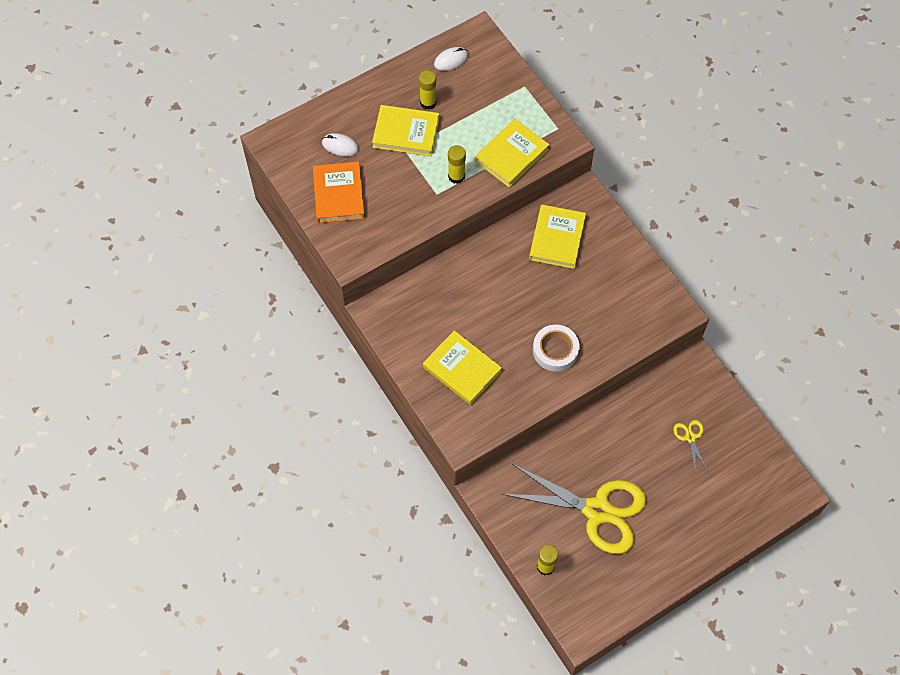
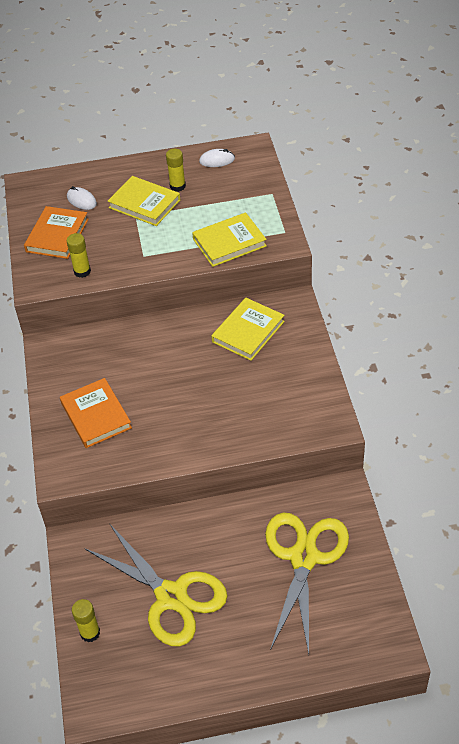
camera: 25 degrees right, 15 degrees down
(456, 176) = (169, 247): yellow glue stick -> yellow glue stick (82, 271)
(462, 369) = (96, 415): yellow book -> orange book
(555, 350) = (194, 425): white tape -> none
(690, 437) = (304, 557): yellow scissors -> yellow scissors, size x2.48

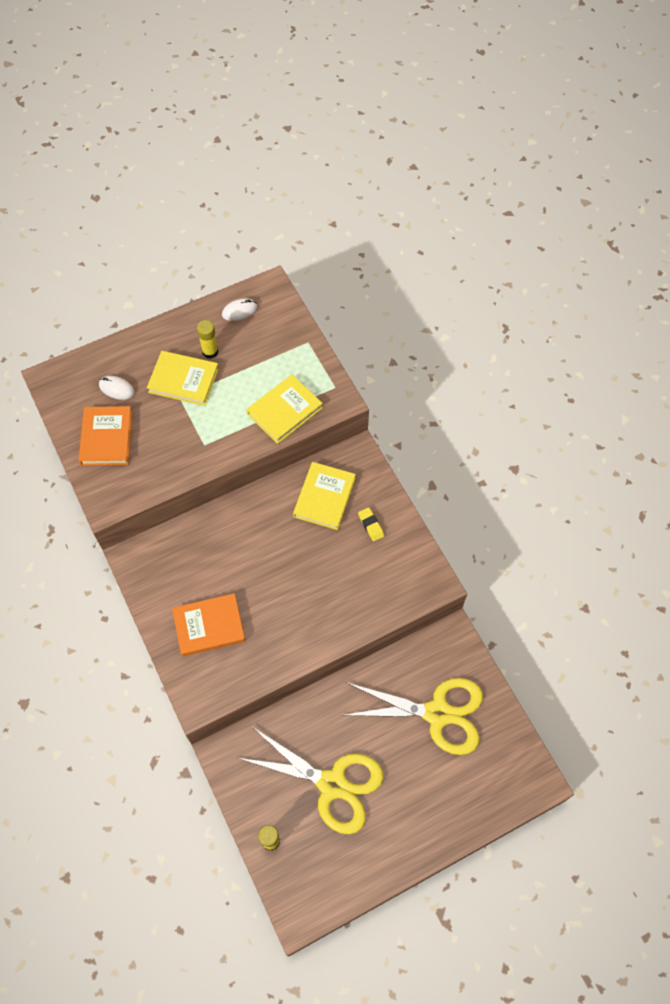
camera: 20 degrees left, 15 degrees up
(82, 271) = (148, 477): yellow glue stick -> none
(96, 415) = (209, 626): orange book -> orange book turned 60 degrees counterclockwise
(286, 363) = (371, 525): none -> yellow eraser
(304, 557) = (437, 713): yellow scissors -> yellow scissors turned 105 degrees clockwise

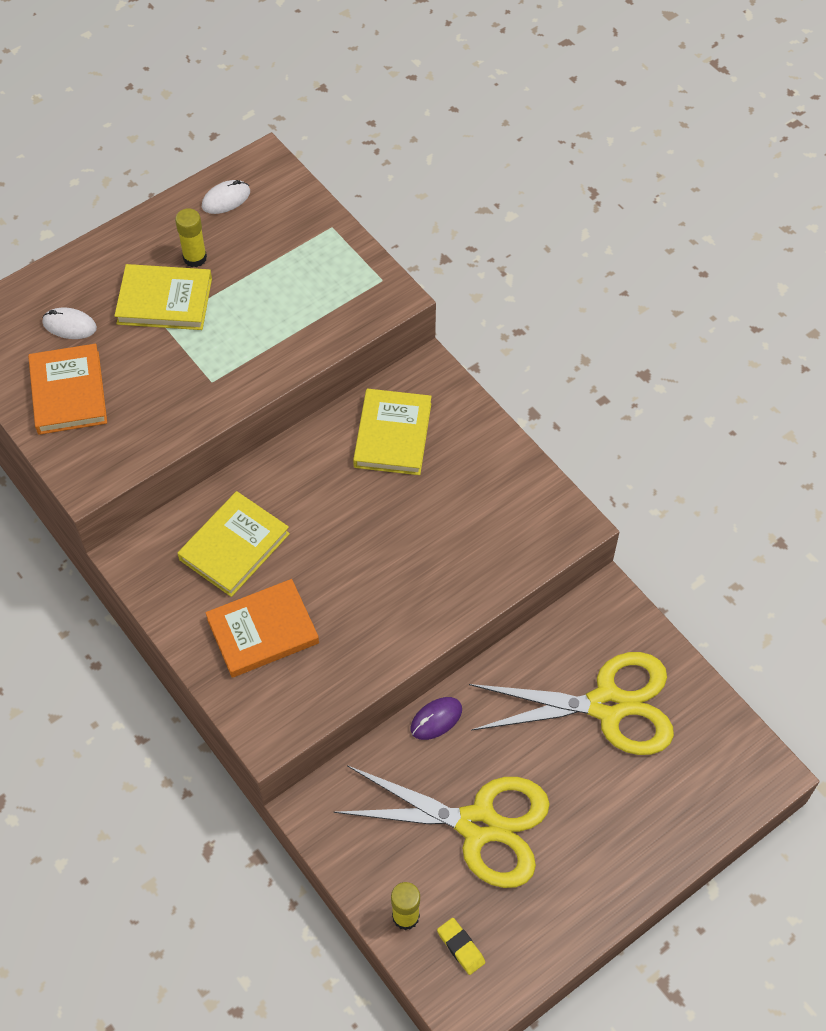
camera: 10 degrees left, 5 degrees down
(284, 411) = (317, 321): yellow book -> yellow book (234, 546)
(318, 703) = (436, 719): none -> purple mouse
(371, 525) = (466, 462): yellow eraser -> yellow eraser (461, 947)

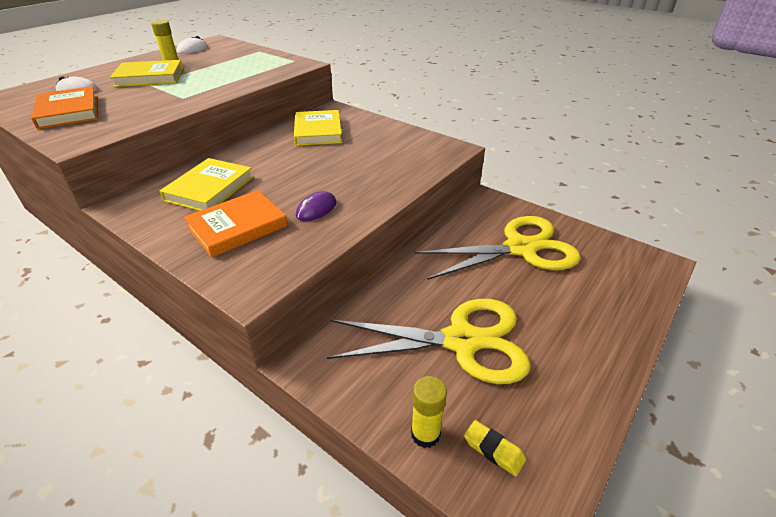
camera: 15 degrees left, 20 degrees down
(436, 719) = (396, 279): purple mouse -> purple mouse (316, 209)

